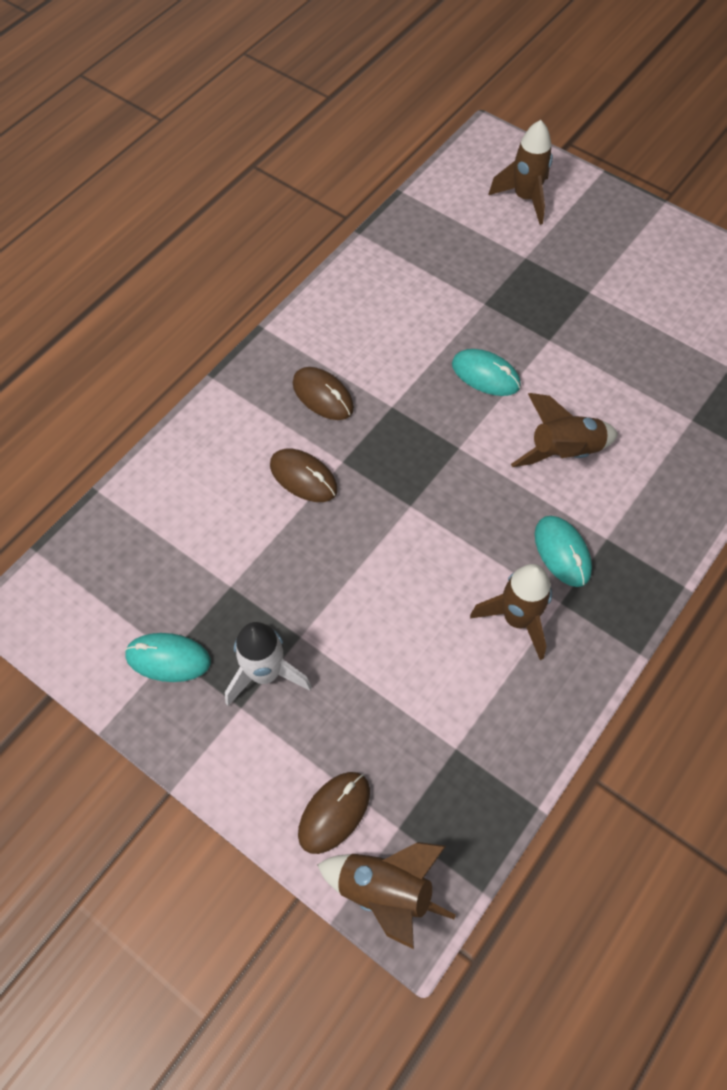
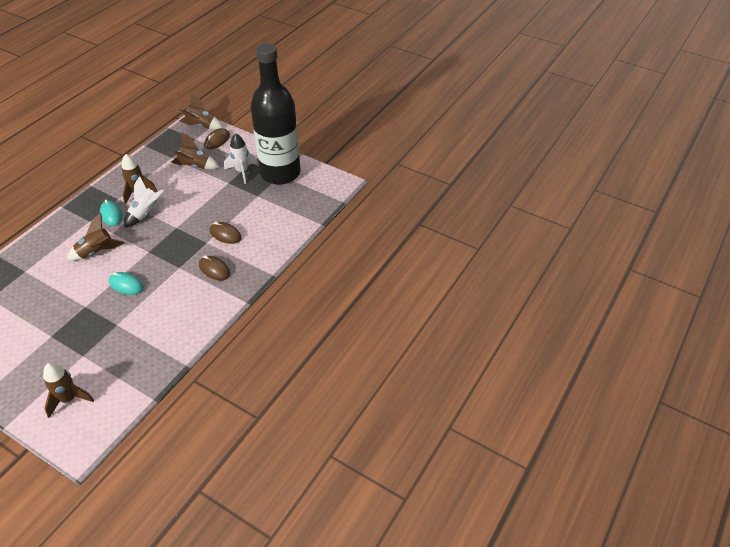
camera: 175 degrees right, 15 degrees down
(168, 659) = (280, 173): turquoise mouse -> black bottle
(387, 704) = (195, 166): none -> brown rocket
(483, 549) = (146, 214): none -> white rocket

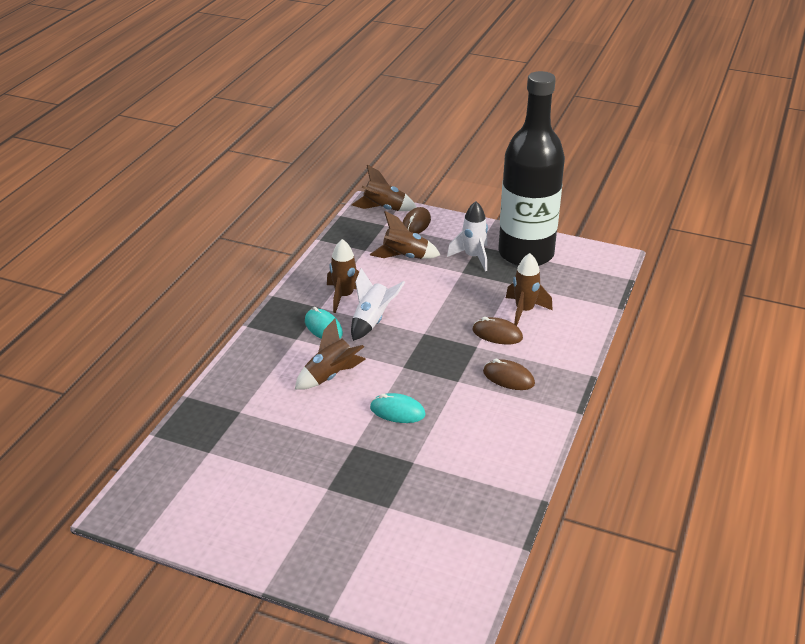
camera: 10 degrees left, 10 degrees down
(69, 399) = (402, 565): brown rocket -> brown rocket (524, 311)

